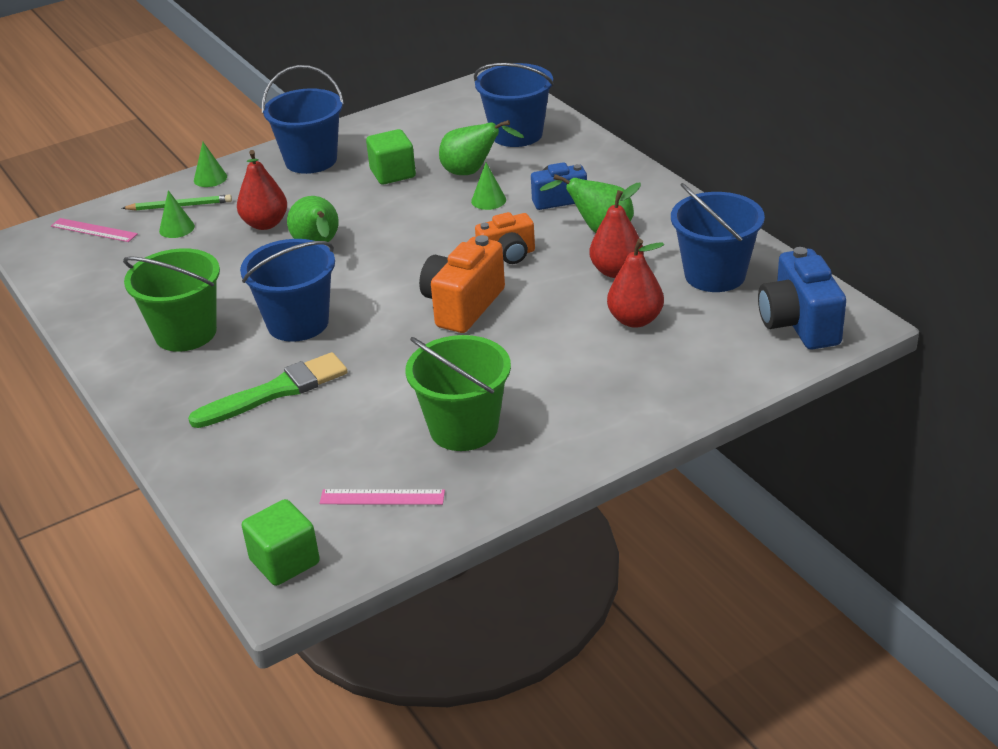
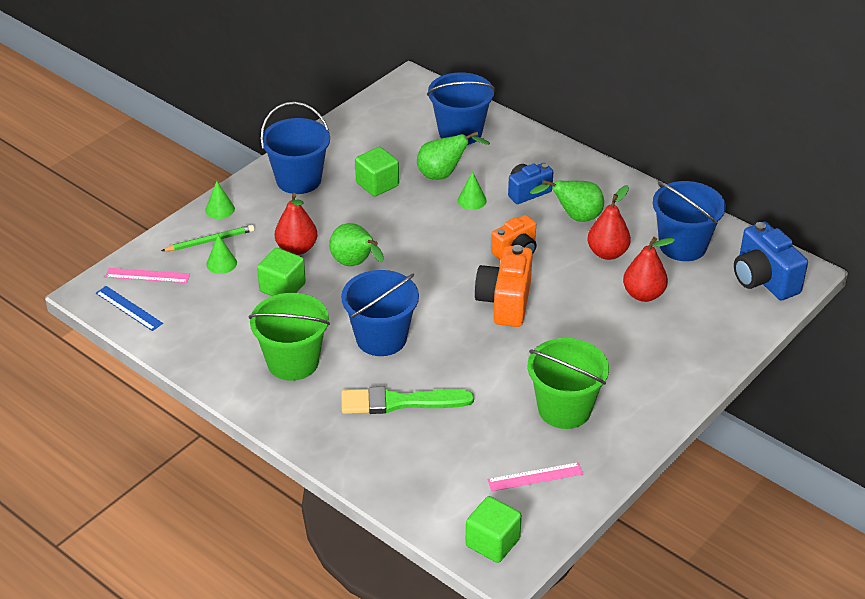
camera: 20 degrees left, 5 degrees up
(53, 258) = (129, 308): none -> blue ruler
(224, 259) = (282, 287): none -> green cube
(276, 391) = (400, 402): green brush -> green brush turned 135 degrees counterclockwise

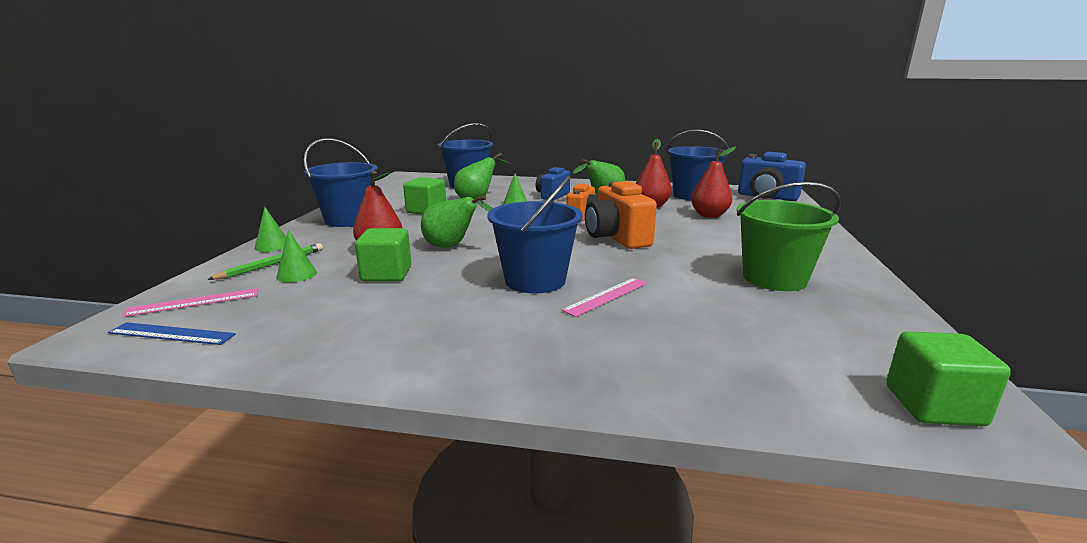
camera: 30 degrees left, 20 degrees down
(293, 362) = (453, 321): green bucket -> none
(400, 402) = (619, 317): green brush -> none
(535, 477) = (847, 330): pink ruler -> pink ruler (606, 296)

